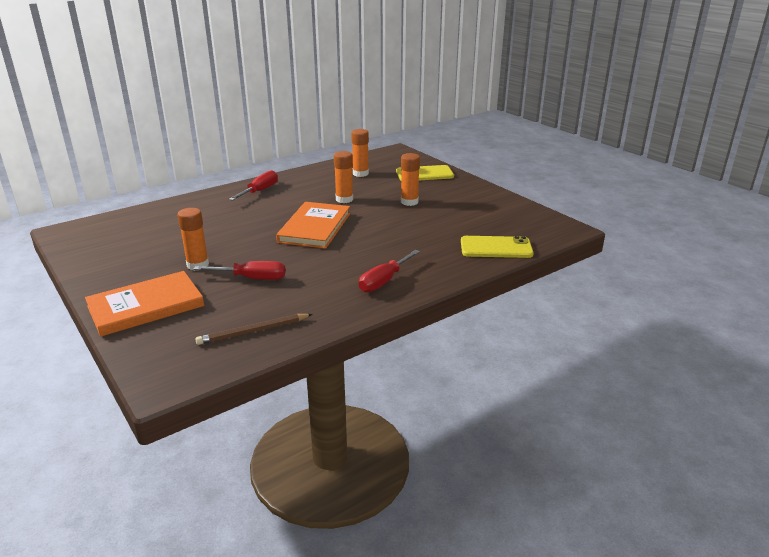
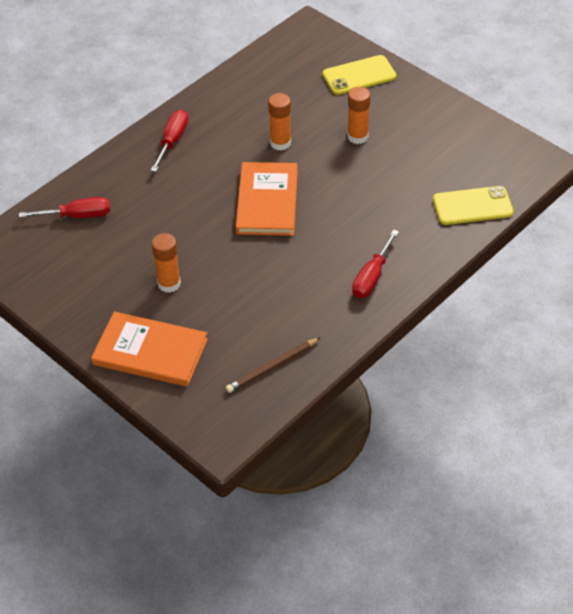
camera: 10 degrees left, 20 degrees up
(146, 306) = (150, 352): orange book -> orange book turned 60 degrees clockwise
(252, 278) = (236, 295): red screwdriver -> red screwdriver (77, 216)
(360, 174) = (280, 86): orange glue stick -> none

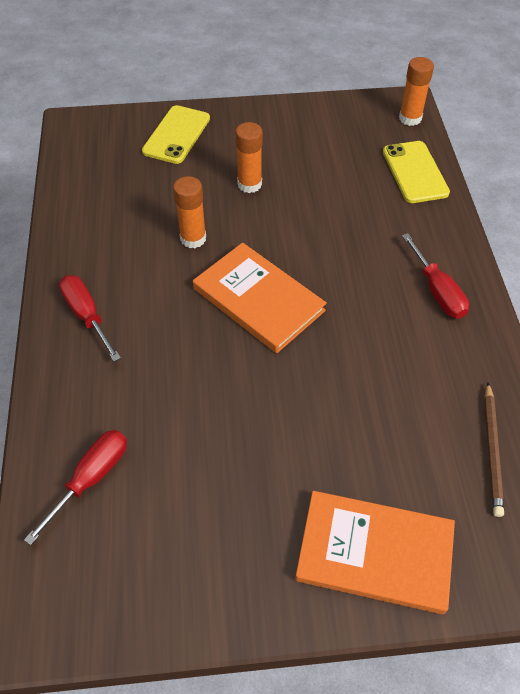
camera: 50 degrees left, 5 degrees up
(150, 352) = (374, 553): orange book -> orange book turned 45 degrees clockwise
(169, 284) = (287, 461): orange glue stick -> orange glue stick (410, 118)
(472, 206) = (414, 172): yellow phone -> yellow phone turned 45 degrees counterclockwise

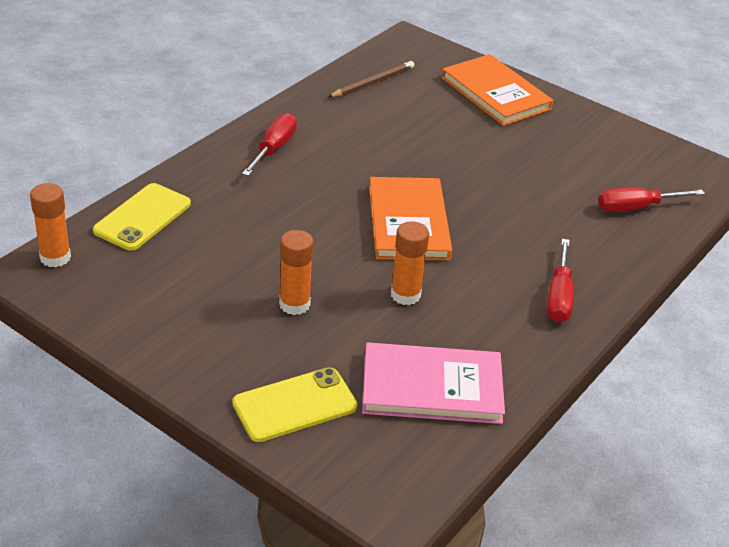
camera: 140 degrees left, 15 degrees down
(113, 192) = (432, 387): none -> pink book

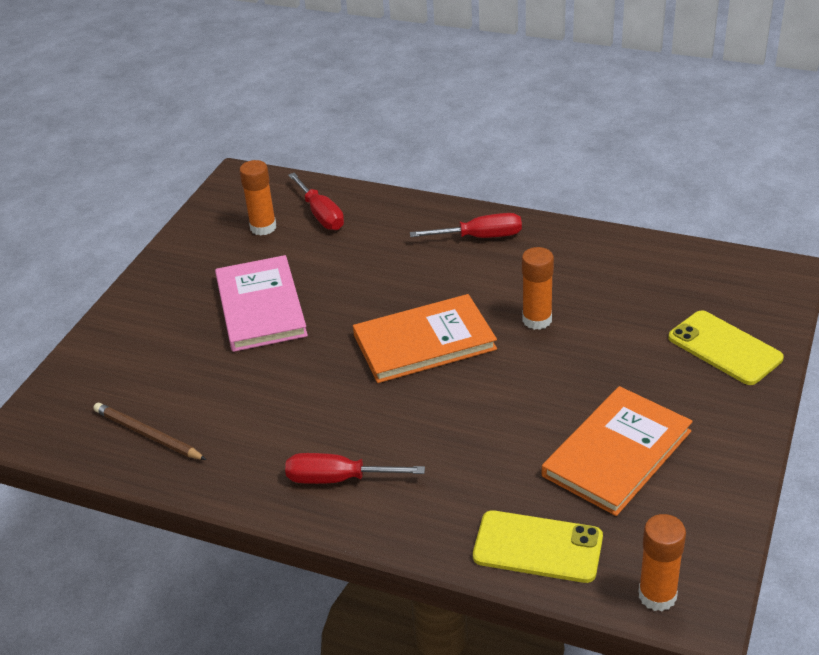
camera: 100 degrees left, 0 degrees up
(294, 304) = (599, 384): orange glue stick -> orange glue stick (263, 227)
(432, 387) = (643, 281): pink book -> pink book (260, 307)
(496, 93) = (140, 331): orange book -> orange book (617, 453)

